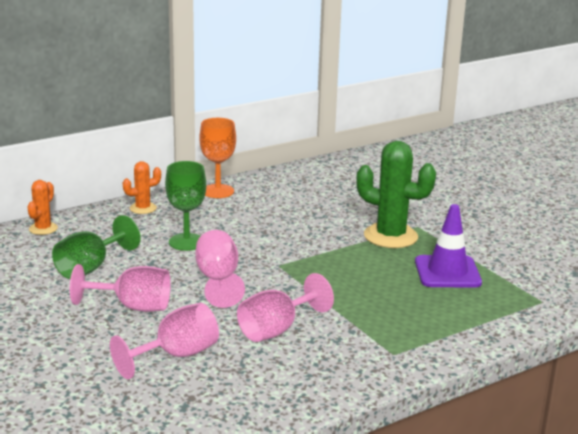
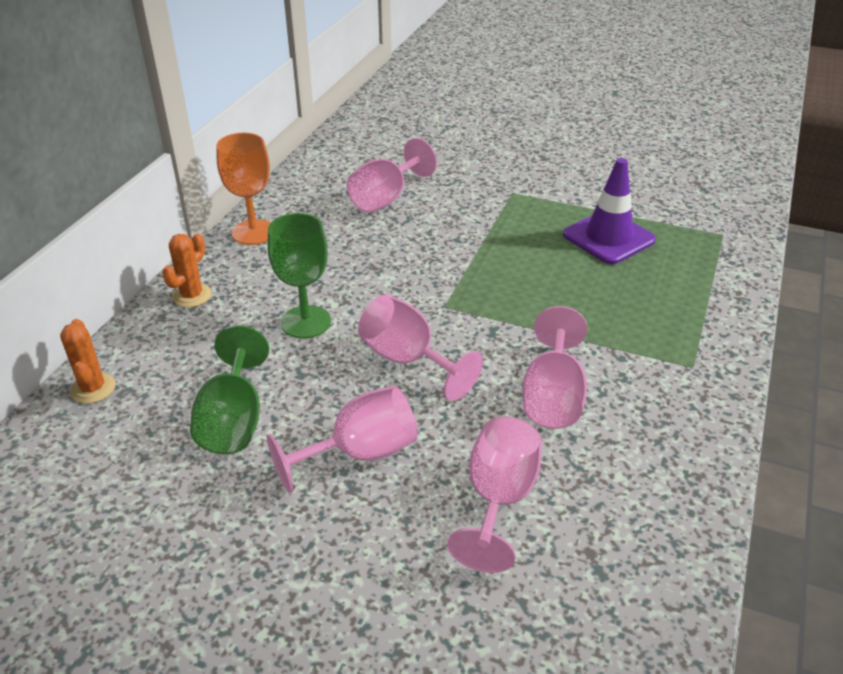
camera: 35 degrees left, 15 degrees up
(324, 201) = (386, 198): none -> pink goblet
(390, 236) = (504, 216): green cactus -> none

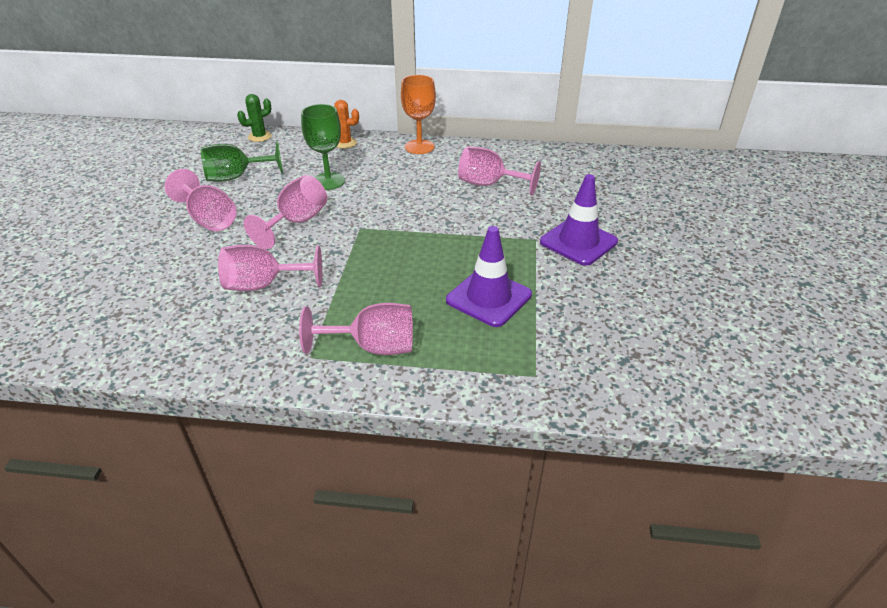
camera: 75 degrees right, 0 degrees up
(93, 388) = (259, 137): orange cactus -> green cactus
(499, 499) = (167, 273): pink goblet -> pink goblet (373, 347)
(526, 170) = (578, 242): none -> purple traffic cone

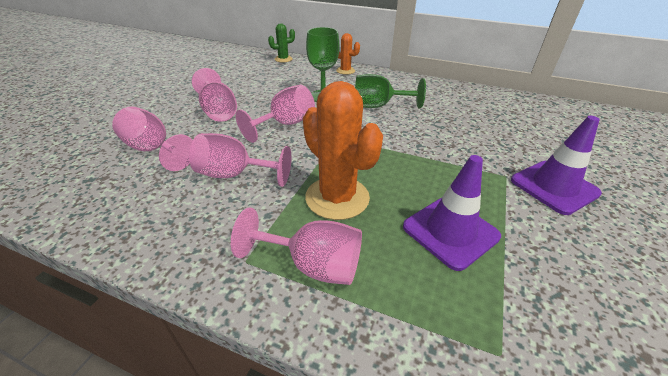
camera: 15 degrees right, 0 degrees up
(236, 177) = (254, 84): green goblet -> green goblet (378, 106)
(378, 288) = (337, 198): none -> orange cactus
(419, 147) = (405, 81): orange goblet -> none
(489, 184) = (462, 118): pink goblet -> pink goblet (154, 150)

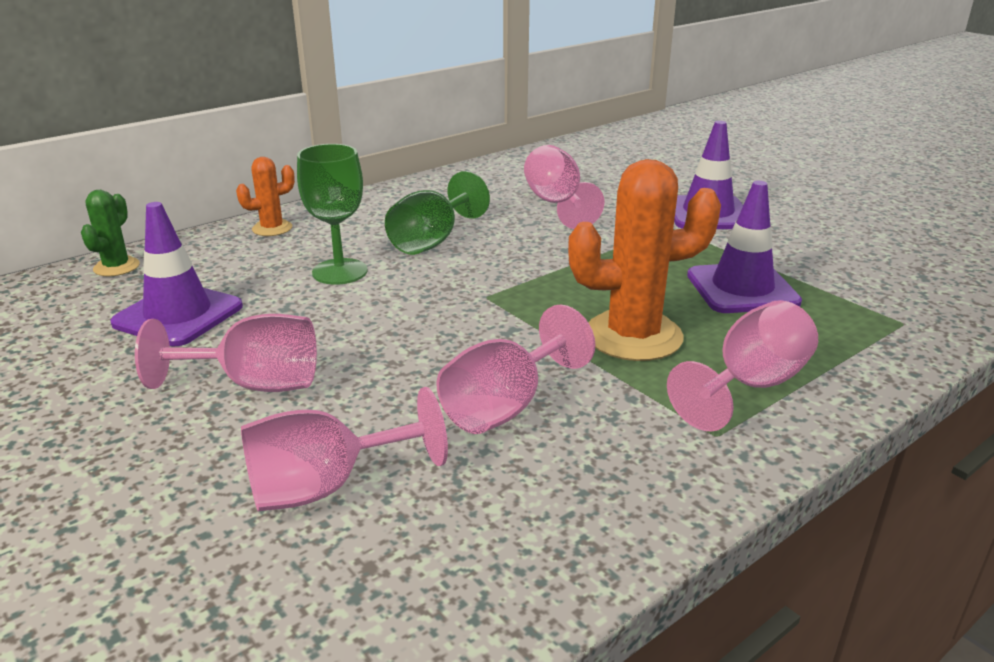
camera: 60 degrees left, 10 degrees down
(258, 81) = (178, 315): none -> purple traffic cone
(285, 124) = (394, 327): pink goblet -> pink goblet (556, 204)

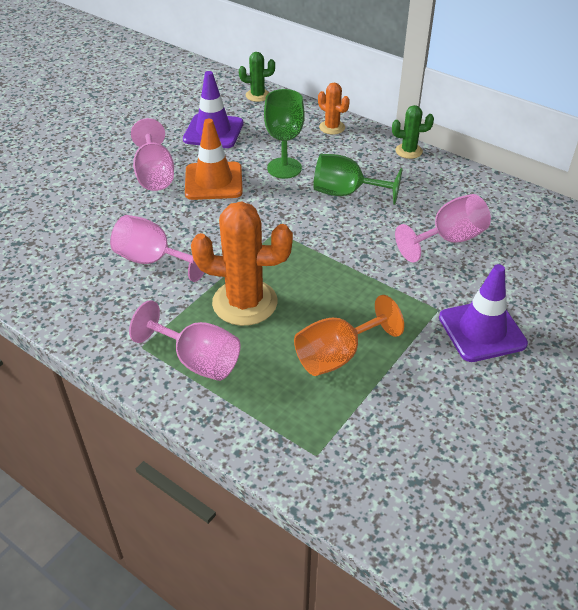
camera: 75 degrees right, 15 degrees up
(325, 330) = (213, 181): none -> orange traffic cone
(326, 486) = (79, 218): pink goblet -> none
(373, 195) = (408, 151): none -> green cactus
(633, 336) = (245, 302): orange cactus -> orange cactus turned 60 degrees counterclockwise
(742, 289) = (337, 355): purple traffic cone -> orange goblet

